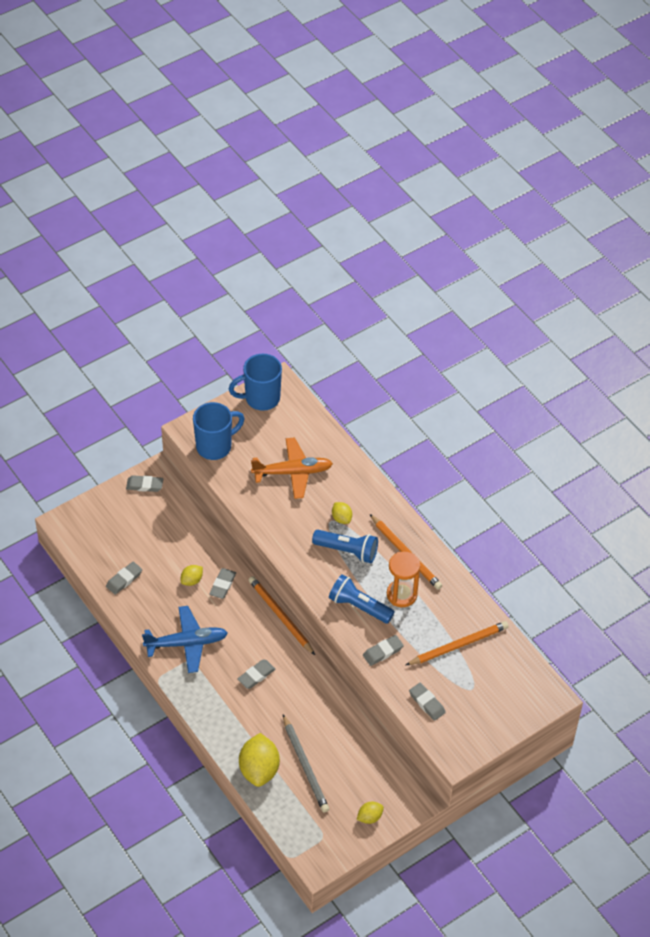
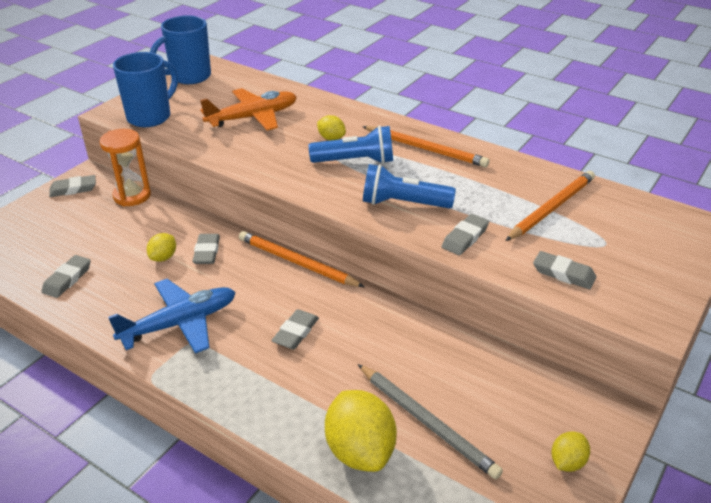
camera: 20 degrees left, 15 degrees down
(401, 594) = (447, 181): orange hourglass -> orange hourglass (132, 196)

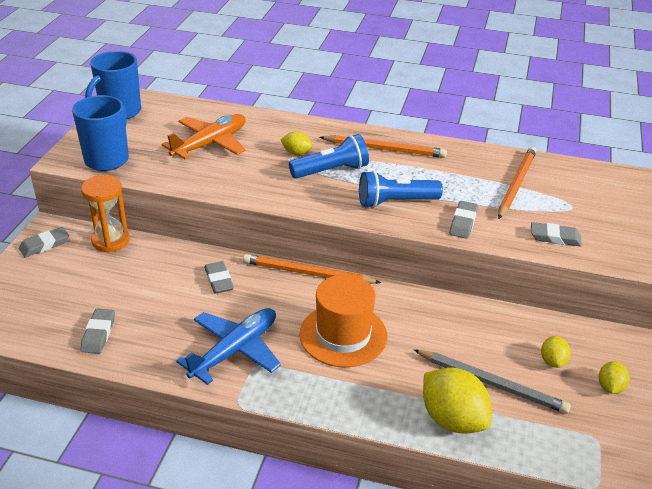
camera: 20 degrees left, 0 degrees up
(163, 257) = (180, 294): yellow lemon -> yellow lemon (552, 361)
(296, 332) = (343, 335): grey eraser -> orange hat

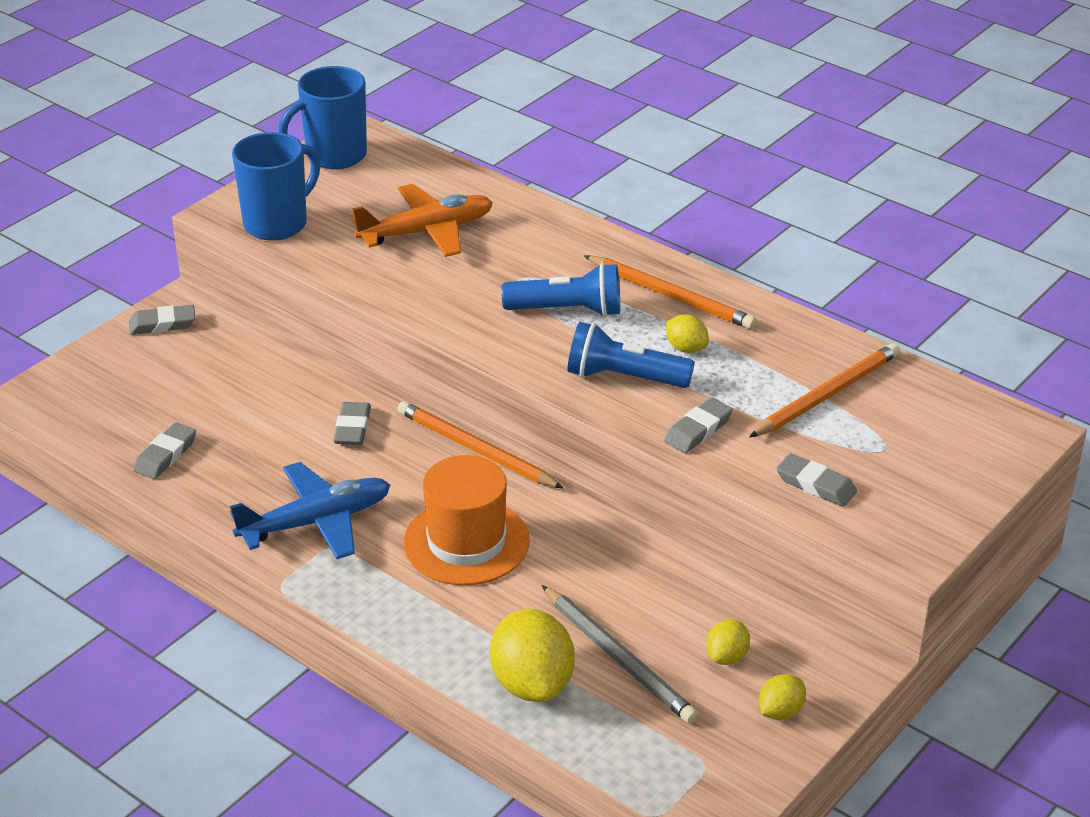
camera: 25 degrees right, 0 degrees up
(111, 241) = (247, 339): orange hourglass -> none
(296, 153) = (537, 272): yellow lemon -> yellow lemon (686, 348)

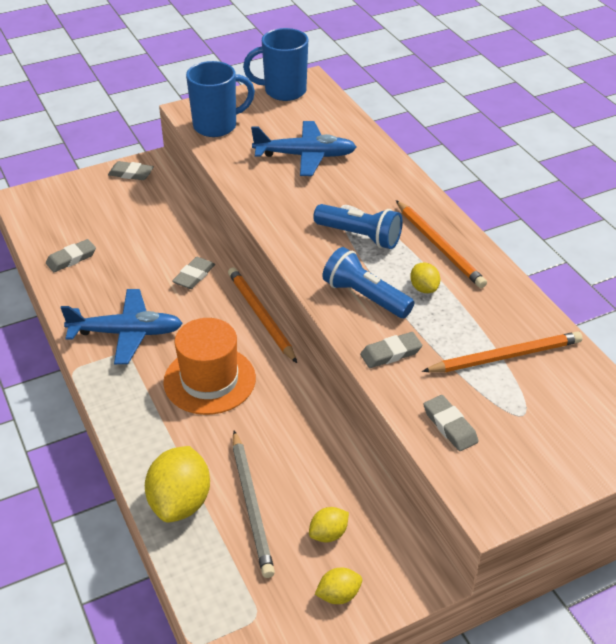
camera: 25 degrees right, 5 degrees up
(427, 232) = (305, 156): orange plane -> blue plane

